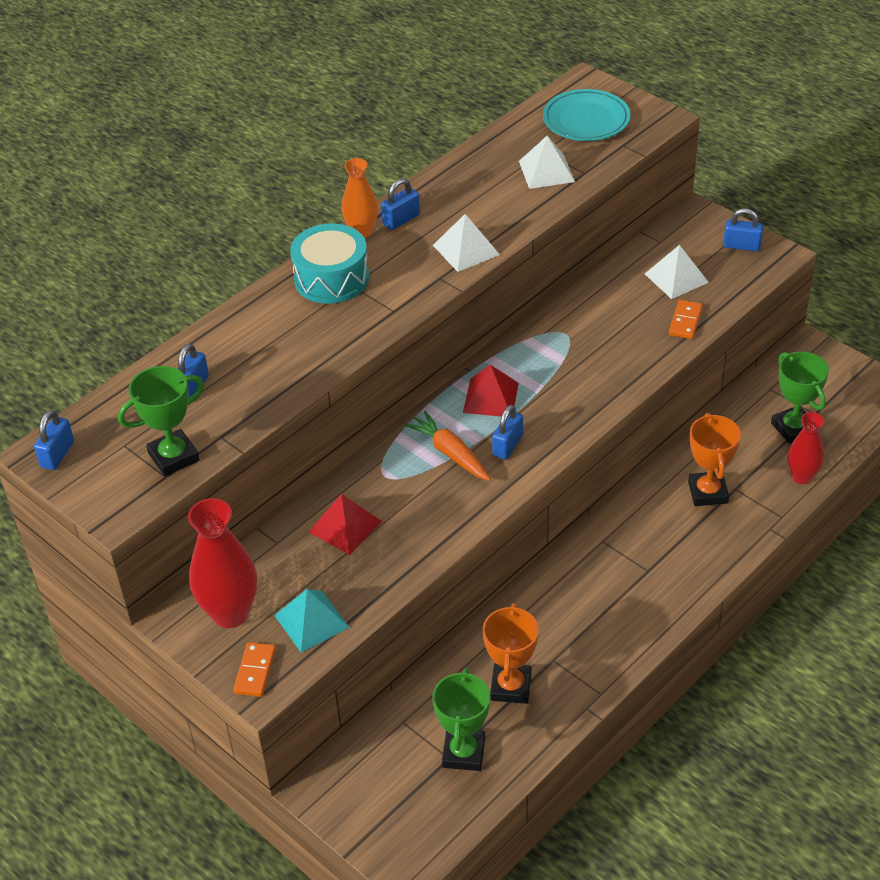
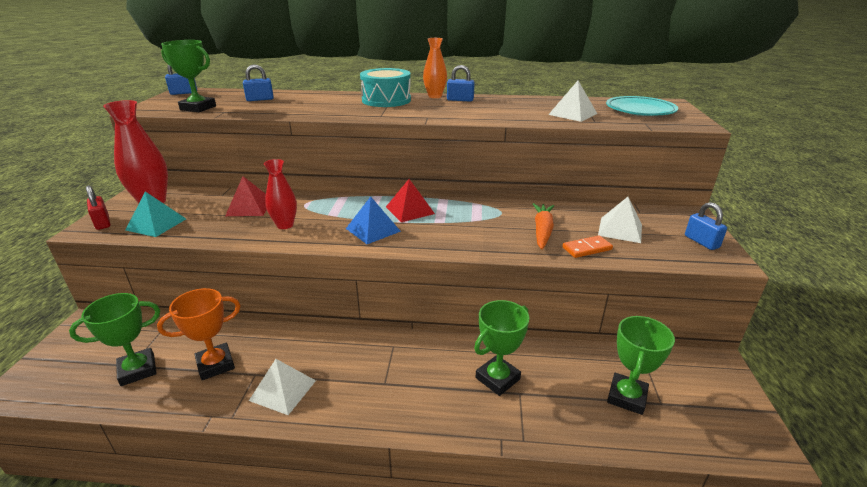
camera: 50 degrees right, 15 degrees down
(255, 671) = (102, 223): orange domino -> red padlock
(450, 453) = (344, 215): orange carrot -> orange carrot (542, 231)
(466, 250) = (463, 116): white pyramid -> white pyramid (283, 390)
(508, 445) = (373, 229): blue padlock -> blue pyramid
(707, 492) = (497, 378): orange trophy -> green trophy
(802, 477) = (583, 431): red vase -> red vase (285, 225)

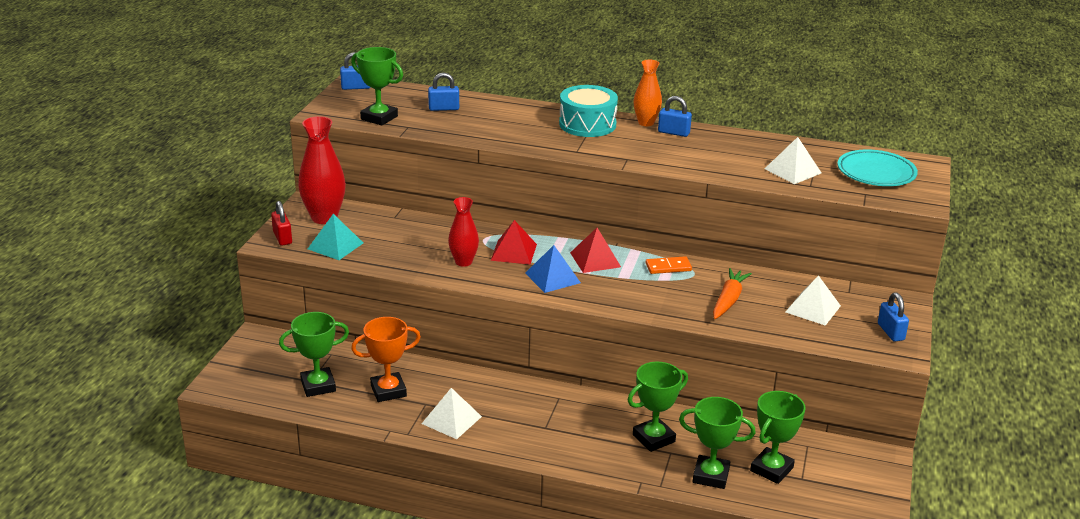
camera: 10 degrees right, 0 degrees up
(249, 207) = (425, 236): red pyramid -> red pyramid (513, 252)
(571, 416) = (711, 476): none -> green trophy
(587, 248) = (765, 324): orange domino -> orange domino (668, 267)

